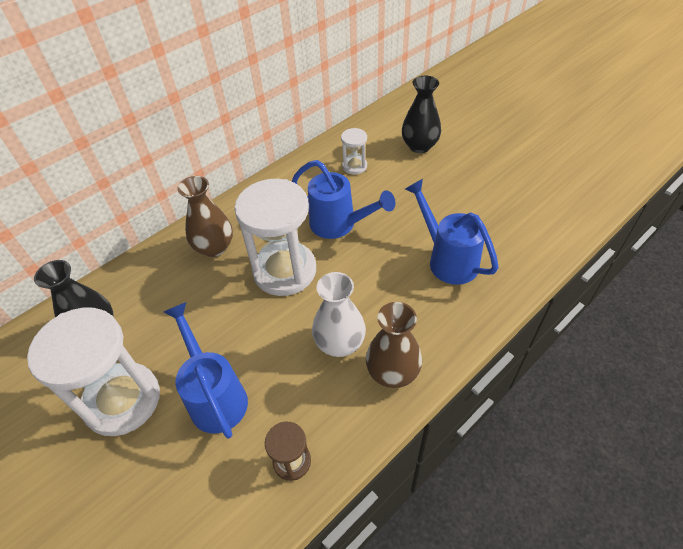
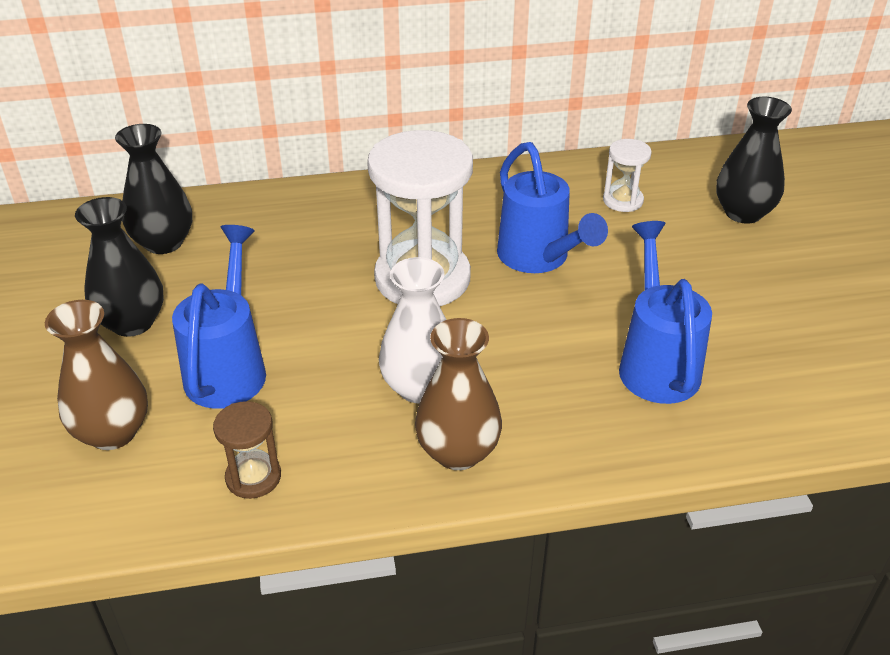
camera: 30 degrees right, 10 degrees down
(122, 400) = (132, 323): white hourglass -> black vase
(214, 247) = (361, 217): brown vase -> brown vase (113, 432)

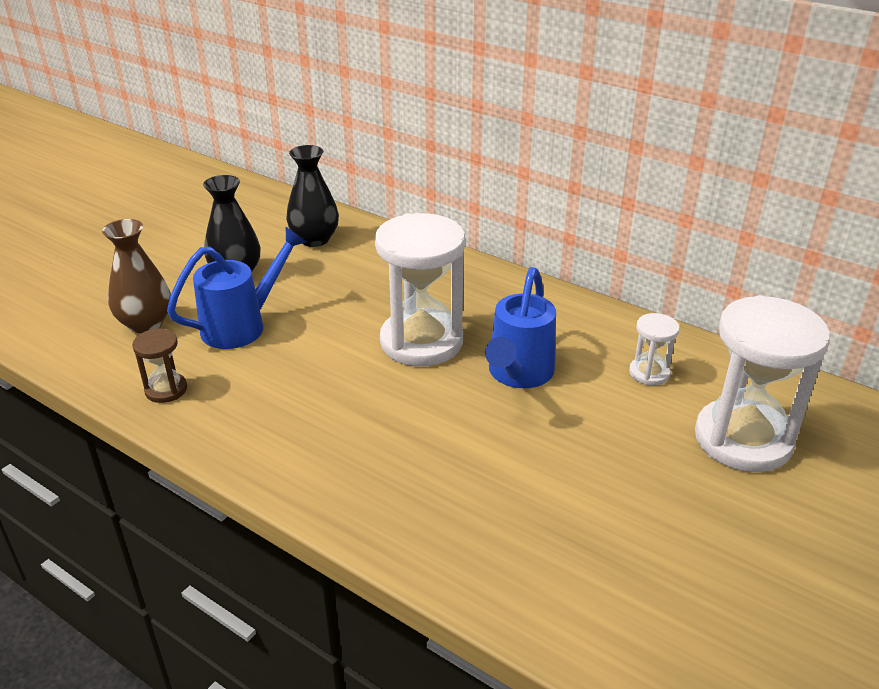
camera: 45 degrees right, 5 degrees down
(420, 387) = (317, 403): white vase -> none
(458, 452) = (279, 453): brown vase -> none
(656, 363) = (487, 493): blue watering can -> none
(743, 213) = (743, 439): black vase -> white hourglass

